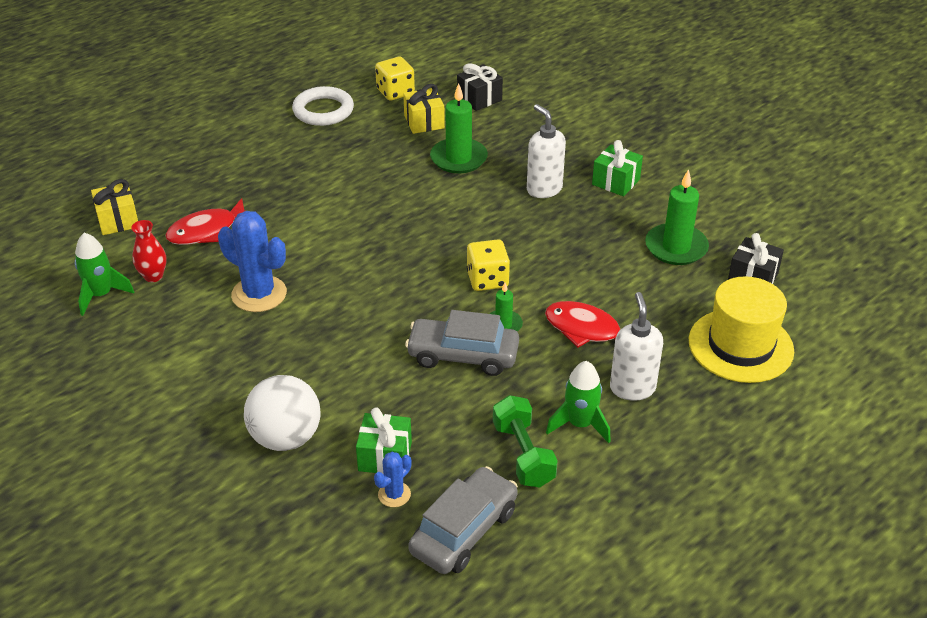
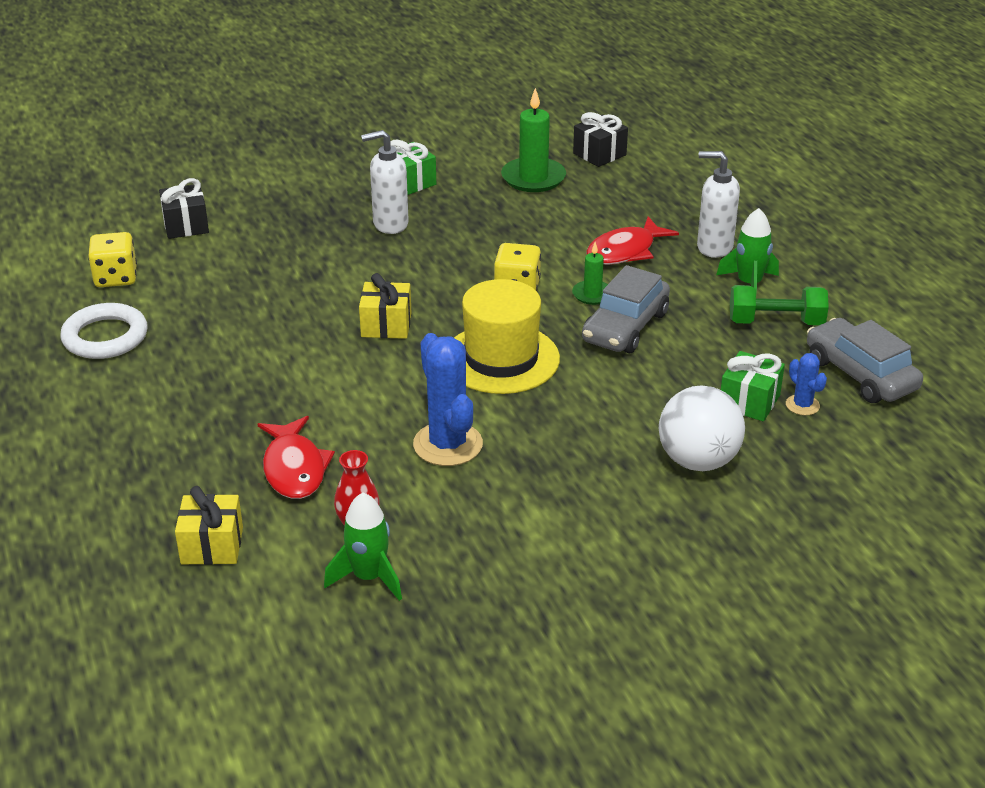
camera: 70 degrees left, 5 degrees down
(259, 294) = (448, 444): blue cactus -> blue cactus turned 75 degrees counterclockwise
(424, 122) = (199, 270): yellow gift -> yellow gift (386, 325)
(458, 158) = (292, 262): green candle -> none
(740, 345) = (685, 183): yellow hat -> yellow hat (501, 359)

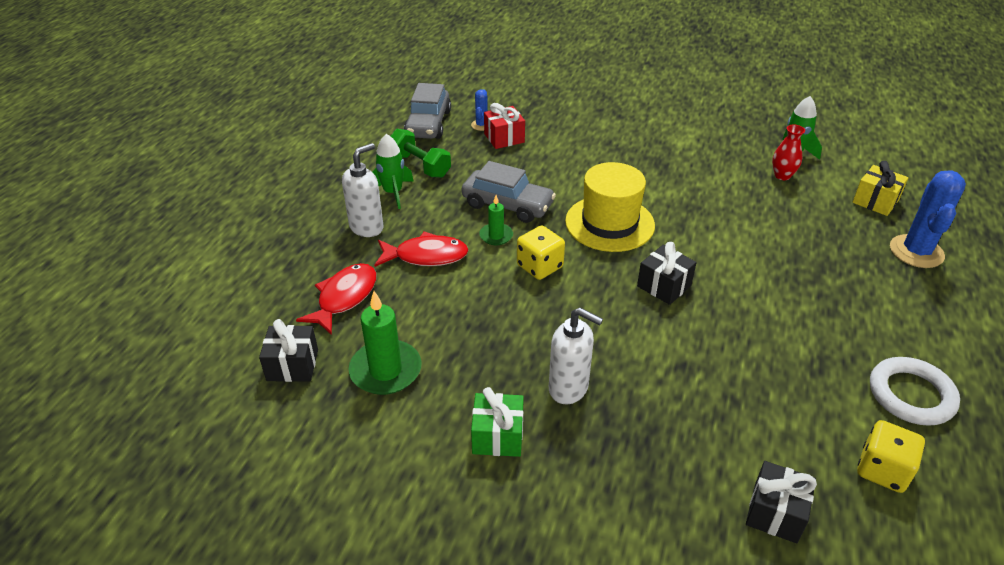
camera: 140 degrees left, 5 degrees up
(294, 468) = (801, 219): red fish -> red fish (344, 298)
(386, 325) = (664, 286): yellow gift -> black gift
(448, 444) = (695, 191): blue cactus -> blue cactus (916, 251)
(625, 327) = (507, 205): grey car -> grey car turned 45 degrees clockwise
(698, 461) = (571, 127): white ball -> none
(714, 247) = (367, 227): white soap dispenser -> white soap dispenser turned 105 degrees counterclockwise
(749, 401) = (504, 138): green gift -> red gift

